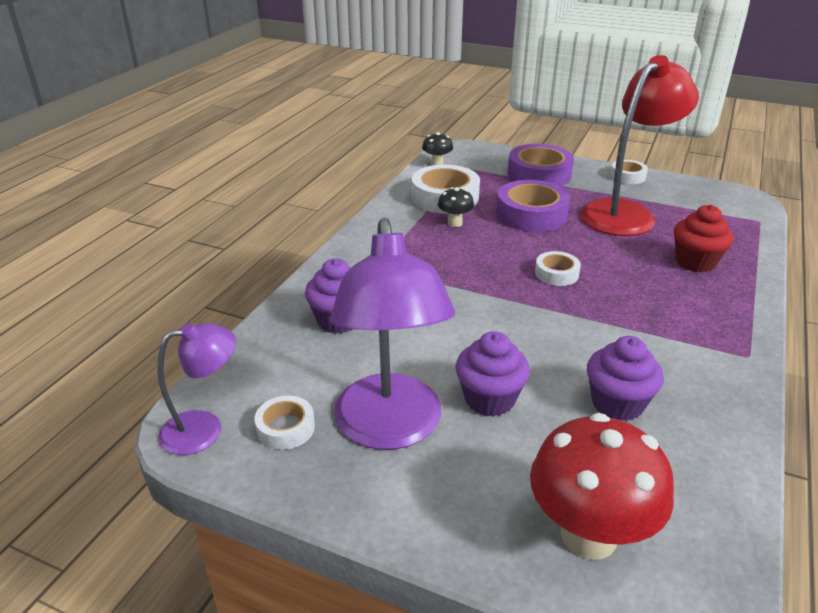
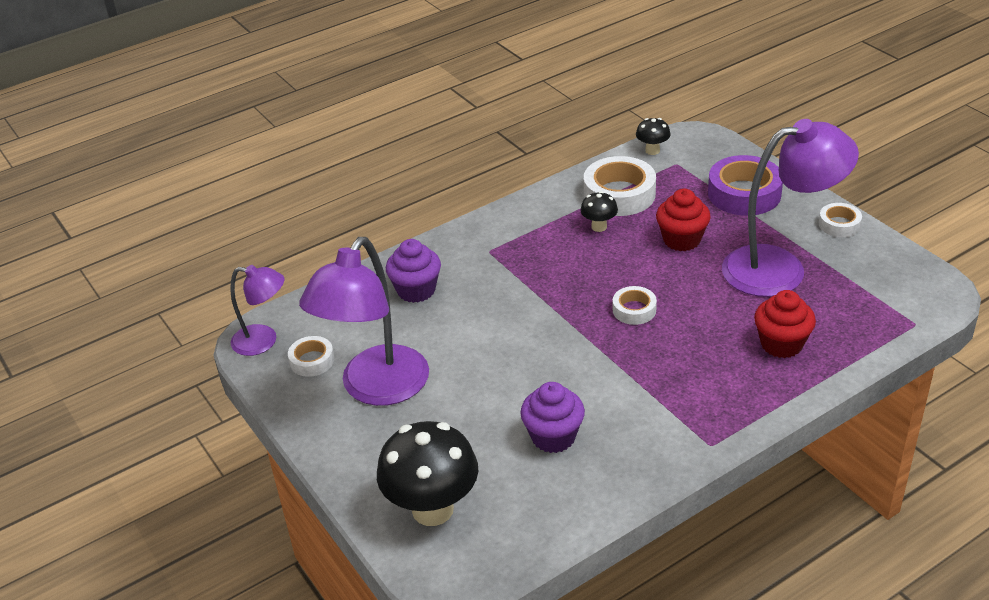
camera: 35 degrees right, 5 degrees up
(489, 399) = (464, 395): purple cupcake -> none
(531, 214) = (681, 240): purple tape -> red cupcake
(588, 535) = (432, 509): red mushroom -> black mushroom
(625, 213) = (780, 268): red lamp -> purple lamp

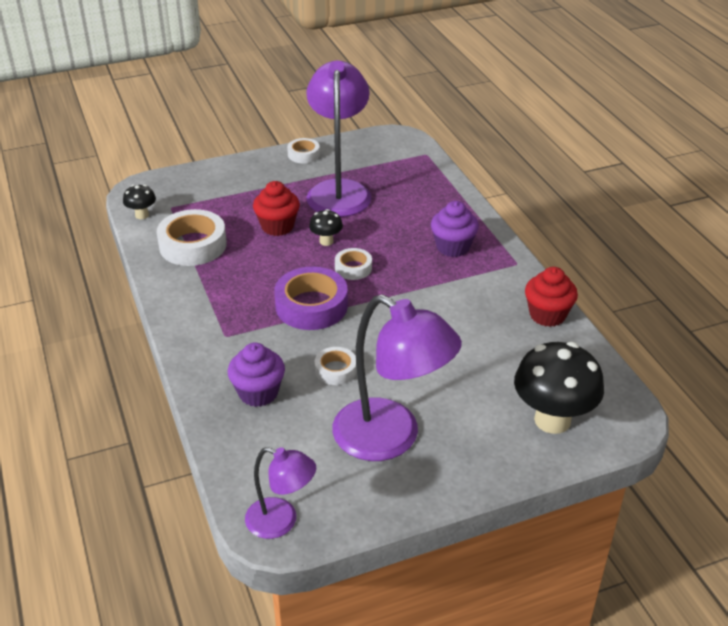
camera: 80 degrees left, 0 degrees up
(263, 341) = (281, 522): purple lamp -> purple lamp turned 90 degrees clockwise
(312, 361) = (330, 483): white tape -> white tape (335, 370)
(553, 437) = (487, 338): purple cupcake -> purple cupcake (453, 247)
(599, 227) = (232, 265): black mushroom -> black mushroom (326, 241)
(744, 194) = (237, 185): purple tape -> purple tape (311, 306)
(781, 344) = (424, 210): red cupcake -> red cupcake (547, 315)

